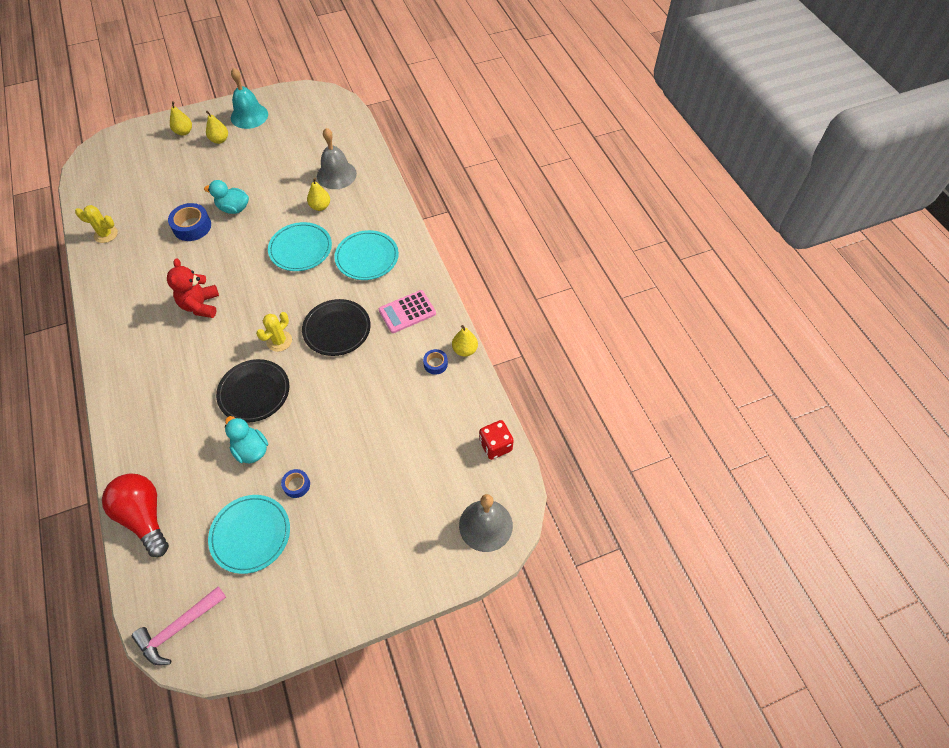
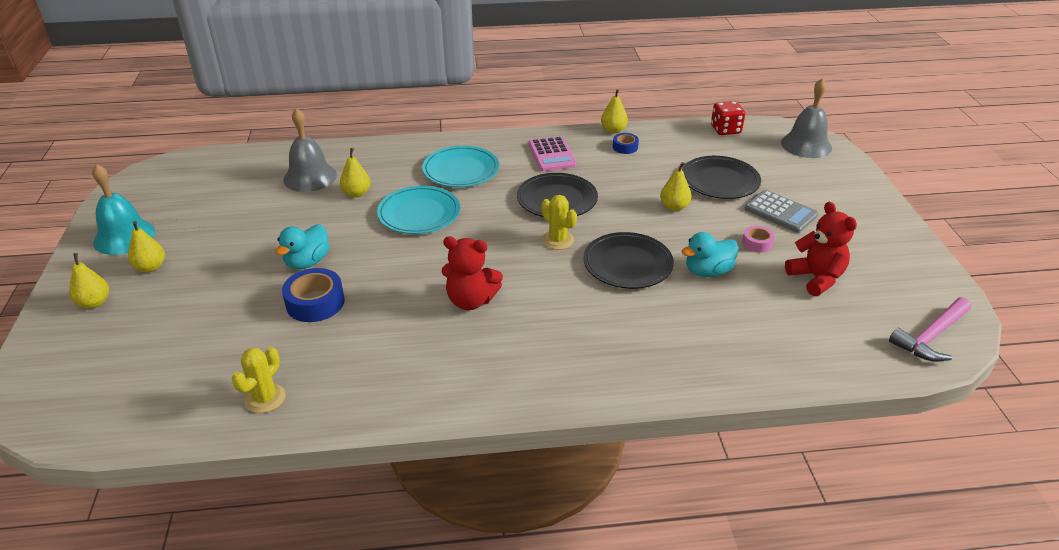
camera: 75 degrees left, 20 degrees down
(145, 517) = (792, 361): red light bulb -> none
(179, 628) = (931, 336): pink hammer -> pink hammer turned 75 degrees clockwise
(250, 534) = (816, 278): turquoise plate -> red teddy bear
(296, 485) = (757, 243): blue tape -> pink tape
(341, 415) = (674, 207): none -> yellow pear
(349, 503) = (780, 212): none -> grey calculator
(393, 448) = (720, 181): none -> black plate

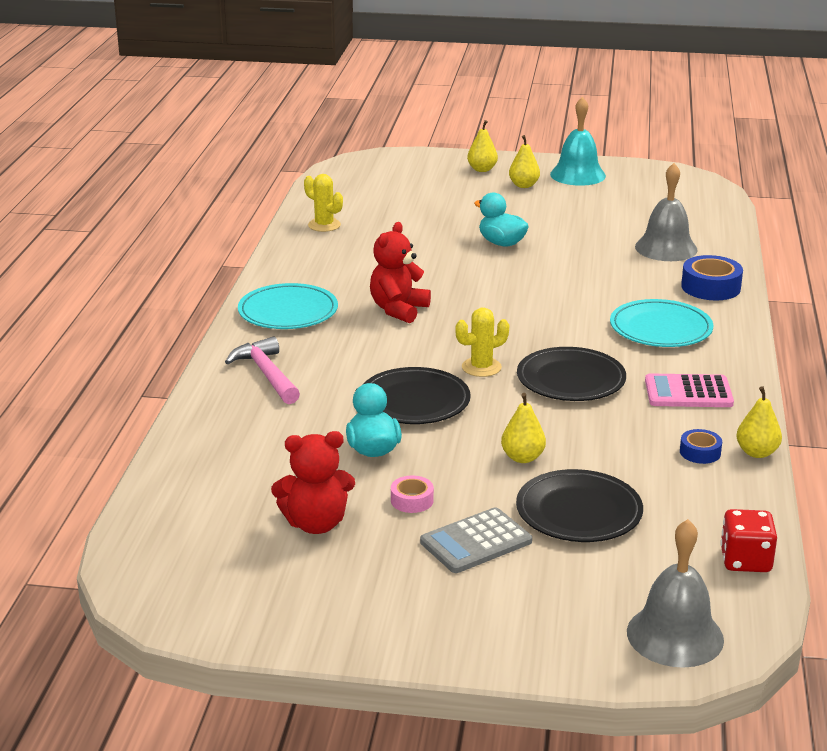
camera: 105 degrees right, 10 degrees down
(315, 302) = (436, 245): blue tape -> blue tape (710, 287)
(356, 193) = (623, 269): yellow pear -> none
(419, 213) = (569, 298): turquoise plate -> turquoise plate (288, 311)
(931, 336) = (160, 573): pink hammer -> pink hammer (267, 374)

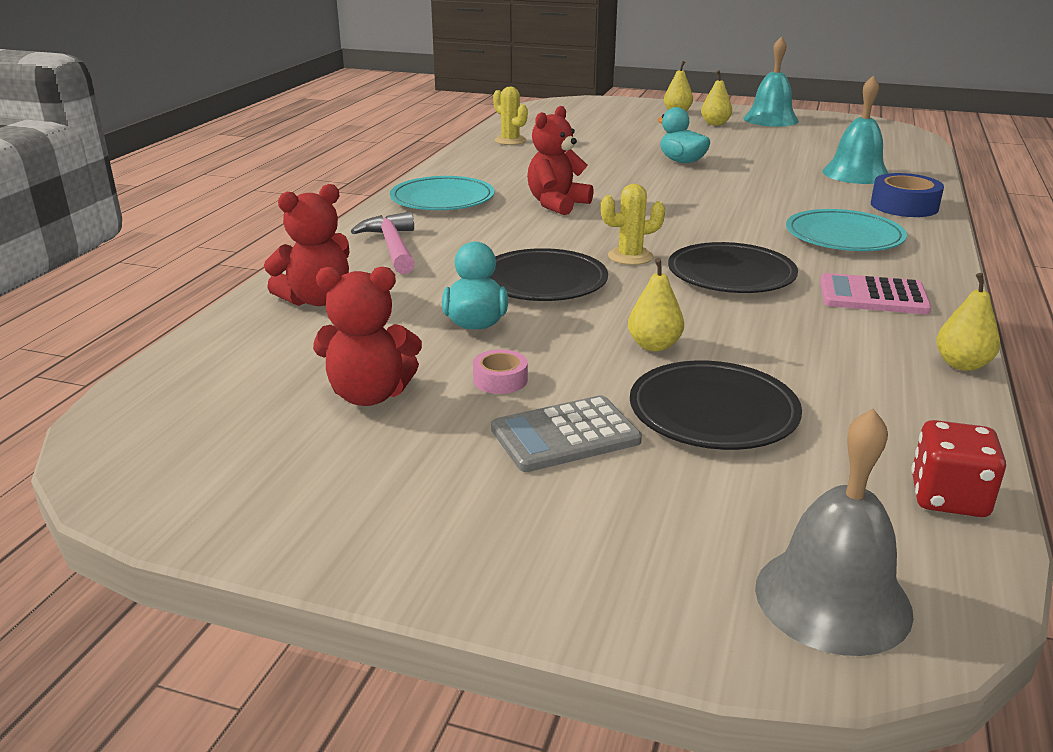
camera: 10 degrees right, 0 degrees up
(227, 438) = (317, 300): none -> red teddy bear
(666, 248) = (855, 173): grey bell -> turquoise bell
(700, 452) = (885, 358): blue tape -> none

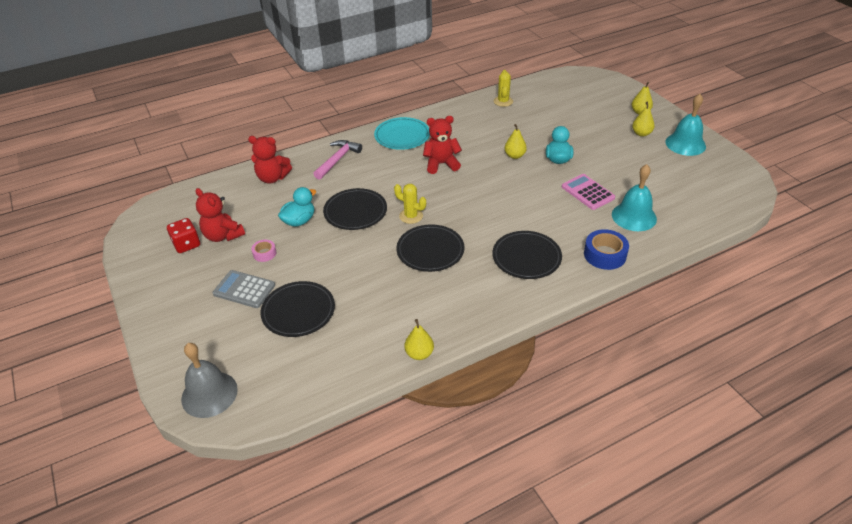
camera: 45 degrees right, 15 degrees up
(654, 346) = (334, 270): yellow pear -> yellow pear (514, 156)
(844, 236) = (526, 257): turquoise plate -> black plate
(873, 296) = (461, 299): pink calculator -> pink calculator (587, 192)
(948, 497) = (299, 394): red dice -> red dice (186, 244)

